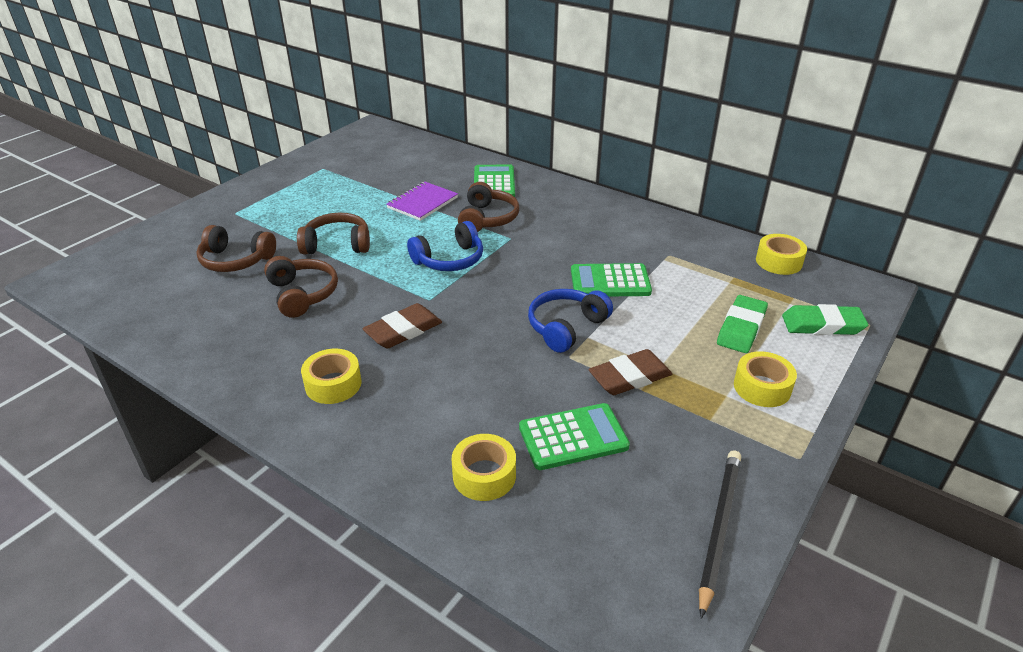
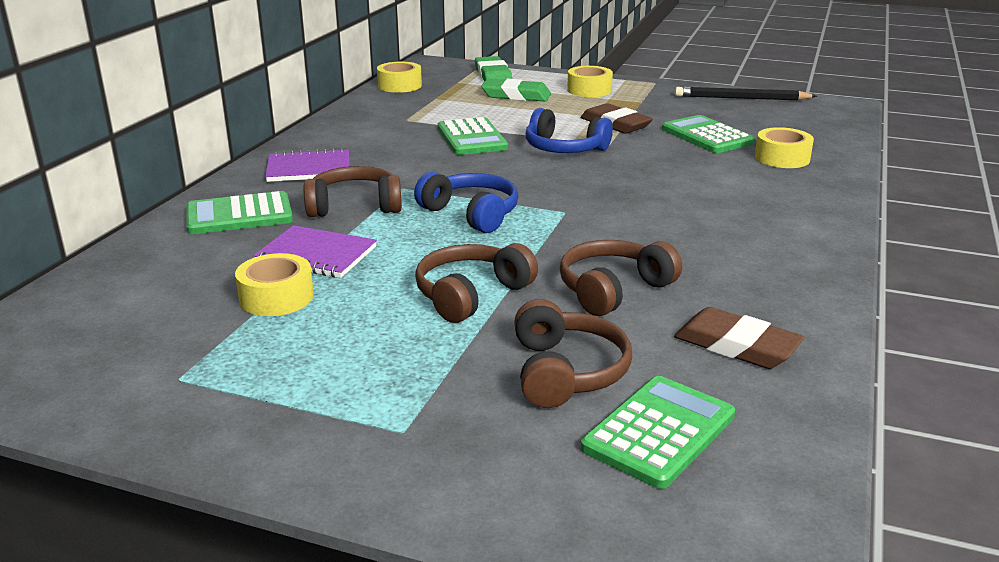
camera: 105 degrees left, 10 degrees down
(164, 276) = (659, 432): none -> green calculator
(333, 384) = (752, 233): yellow tape -> yellow tape (276, 297)
(337, 244) = (471, 295): brown headphones -> brown headphones turned 60 degrees clockwise
(403, 330) = (633, 215): brown eraser -> brown eraser (736, 345)
(564, 207) = (309, 169): none -> purple notebook

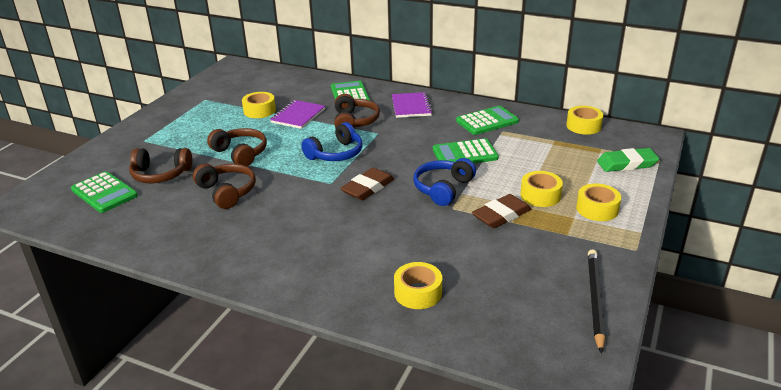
camera: 95 degrees right, 5 degrees up
(516, 95) = (570, 173): green eraser -> none
(568, 108) = (540, 195): none -> yellow tape
(707, 136) = (474, 259): green calculator -> green calculator (487, 121)
(736, 345) = (153, 222): brown eraser -> brown eraser (368, 188)

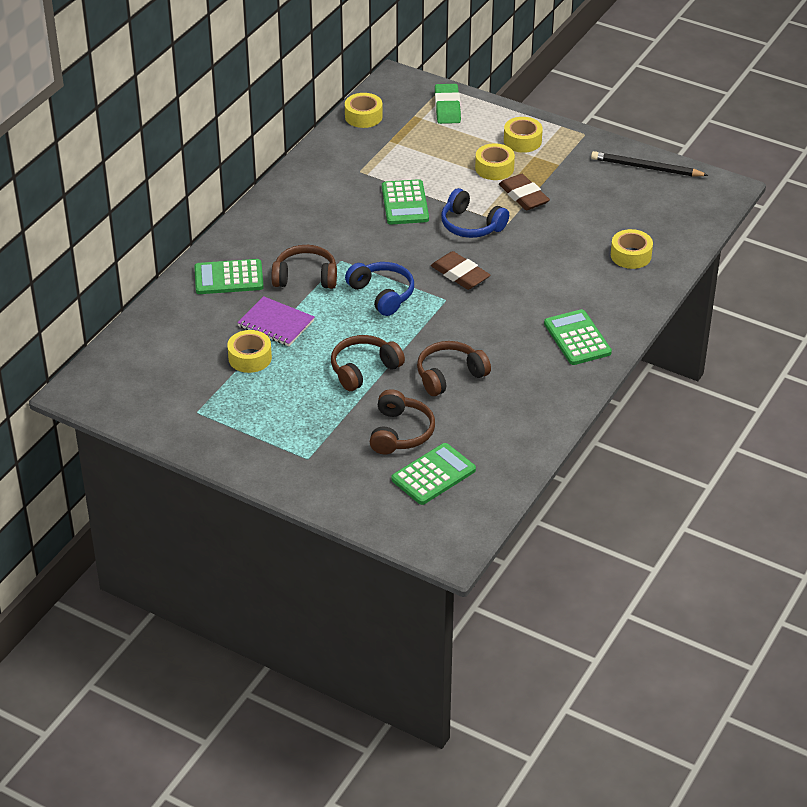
camera: 85 degrees left, 10 degrees up
(411, 106) = (278, 230): purple notebook -> none
(487, 121) = (334, 178): green calculator -> green calculator (577, 338)

